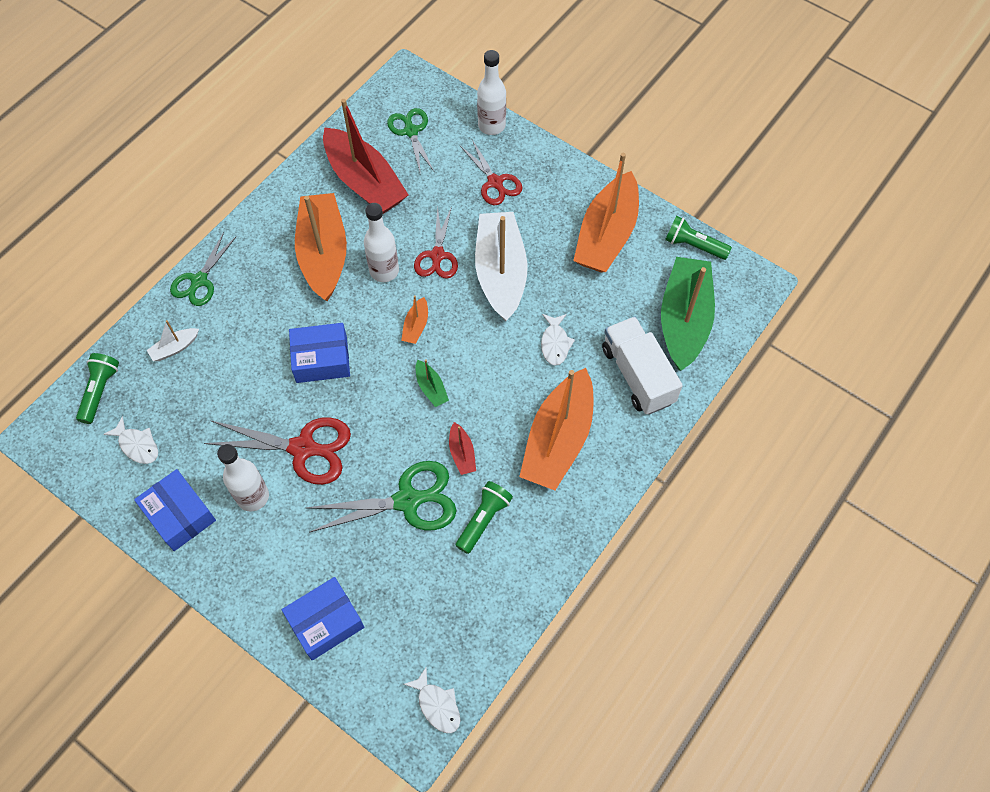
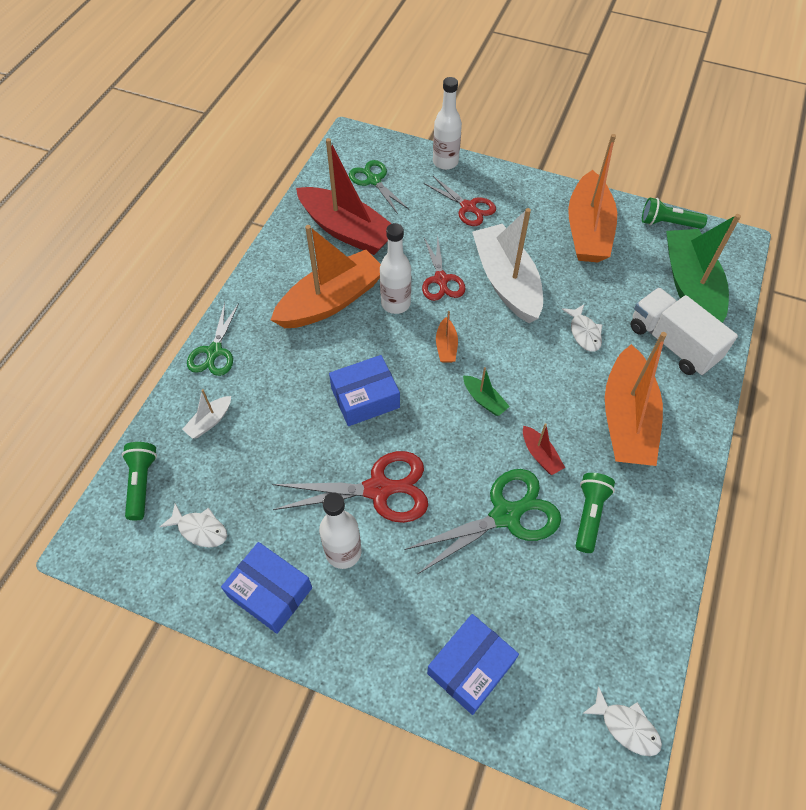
camera: 15 degrees left, 5 degrees down
(323, 254) = (331, 301): orange boat -> orange boat turned 75 degrees clockwise

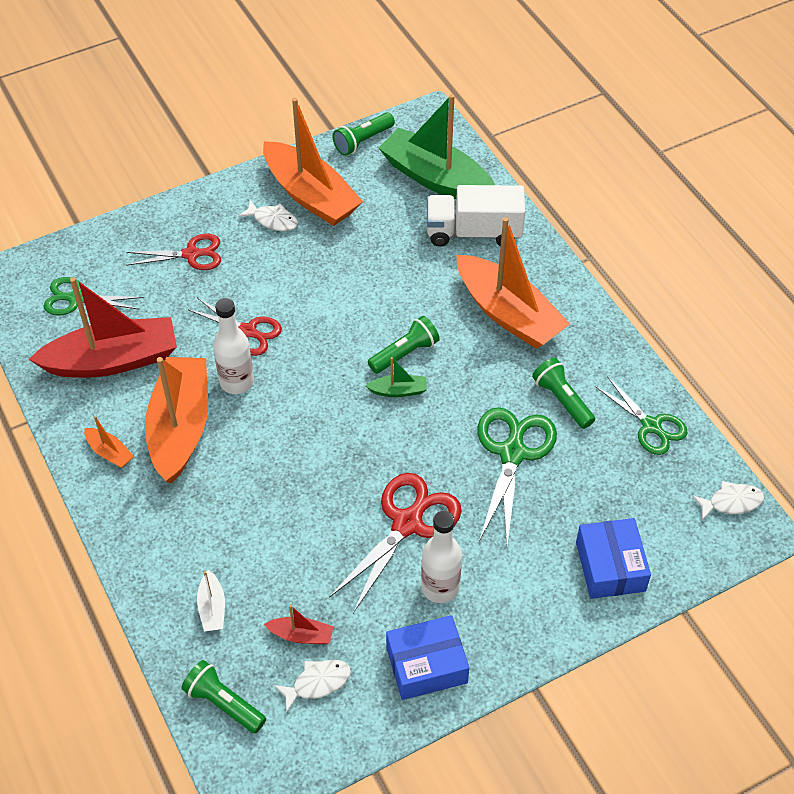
camera: 50 degrees left, 5 degrees down
(214, 352) = (137, 556): green scissors -> green scissors (651, 426)
(365, 398) = (310, 472): blue box -> none
(445, 162) = (120, 231): white bottle -> none
(446, 346) = (320, 378): orange boat -> orange boat (109, 452)
(506, 282) = (301, 289): white boat -> none
(519, 380) = (405, 353): none -> green flashlight
(540, 455) = (484, 392): red boat -> red boat (301, 635)
(584, 333) = (406, 278): white fish -> white fish (273, 220)

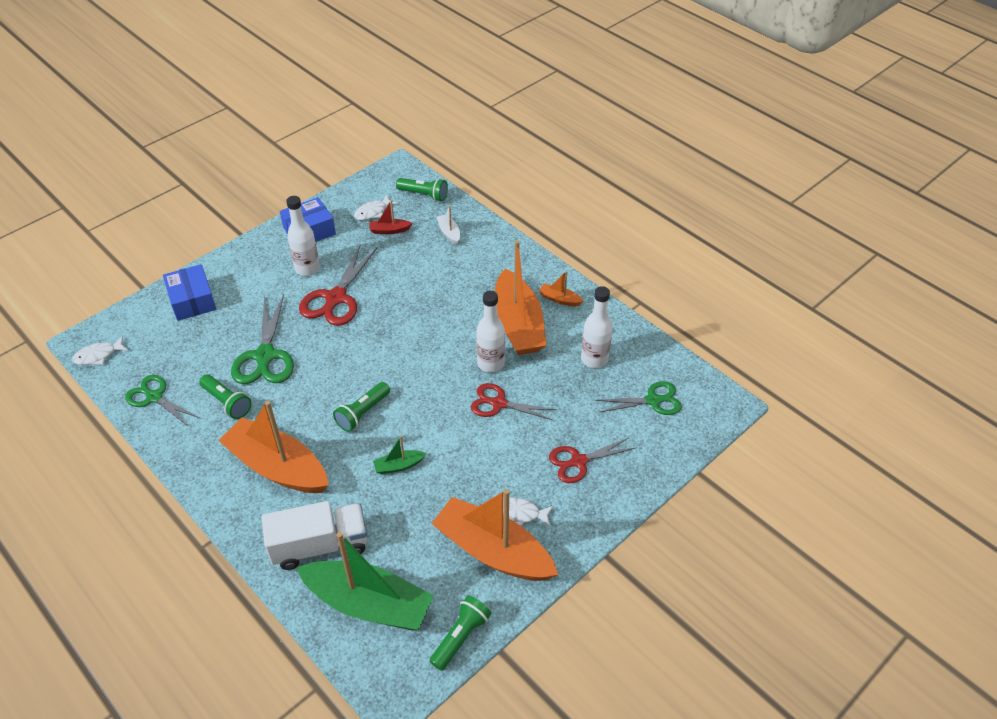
camera: 165 degrees right, 5 degrees down
(112, 360) = (594, 359): red boat -> white bottle
(398, 391) = (361, 382): green boat -> green boat (399, 466)

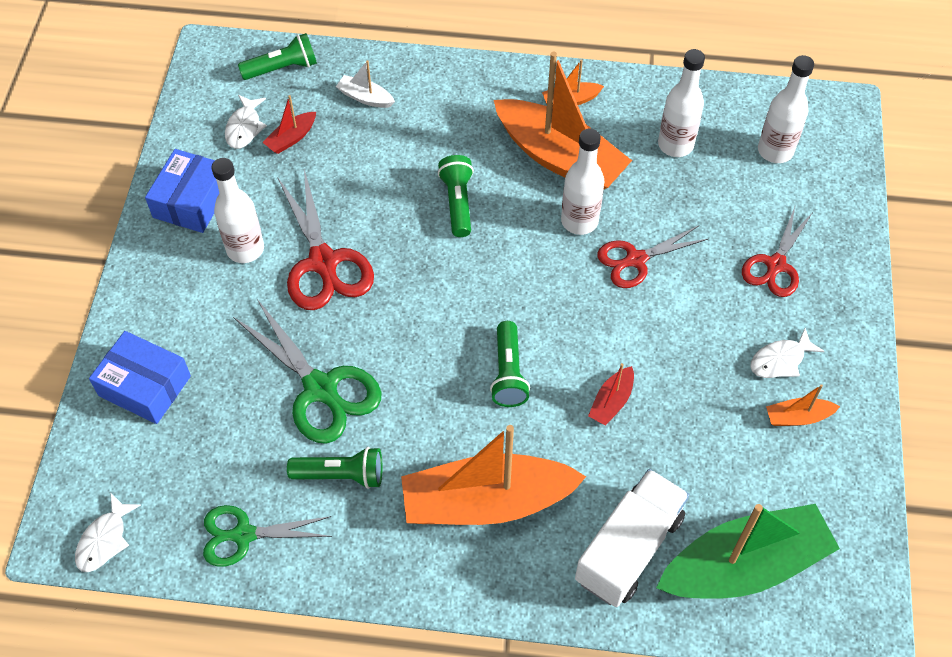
camera: 40 degrees left, 10 degrees up
(399, 466) = (611, 401): green boat -> red boat
(460, 637) = (861, 525): green flashlight -> green flashlight (458, 202)
(493, 551) = (798, 417): orange boat -> orange boat, size x0.42
(653, 400) = (775, 151): green scissors -> white bottle

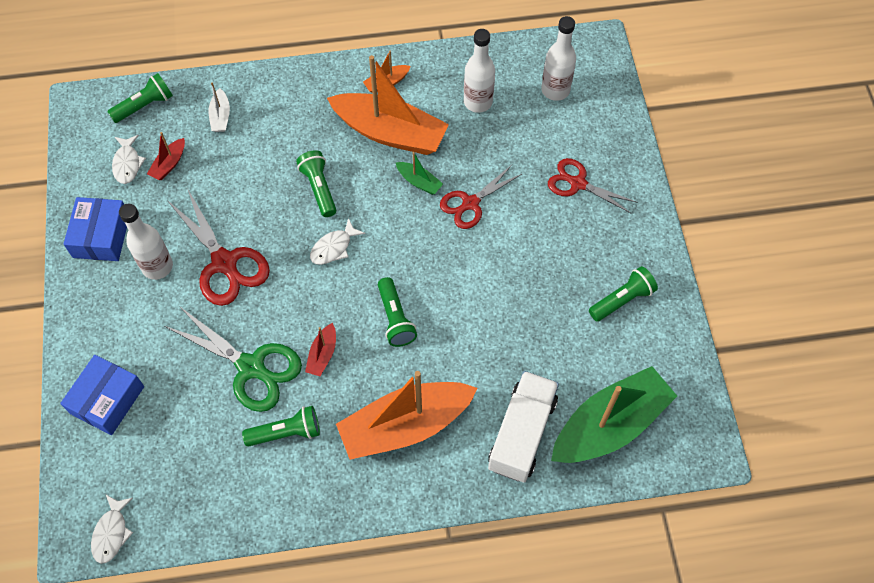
camera: 15 degrees left, 5 degrees up
(145, 386) = (107, 400): blue box -> blue box turned 75 degrees counterclockwise
(243, 535) = (222, 500): green scissors -> none
(365, 98) = (220, 116): white boat -> white boat turned 105 degrees counterclockwise
(579, 221) = (419, 182): white bottle -> green boat
(611, 401) = (480, 322): red boat -> red boat (322, 354)
(775, 265) = (577, 183): red scissors -> red scissors turned 105 degrees clockwise
(780, 360) = (599, 258): white fish -> white fish (333, 247)
(798, 417) = (622, 300): orange boat -> green flashlight

